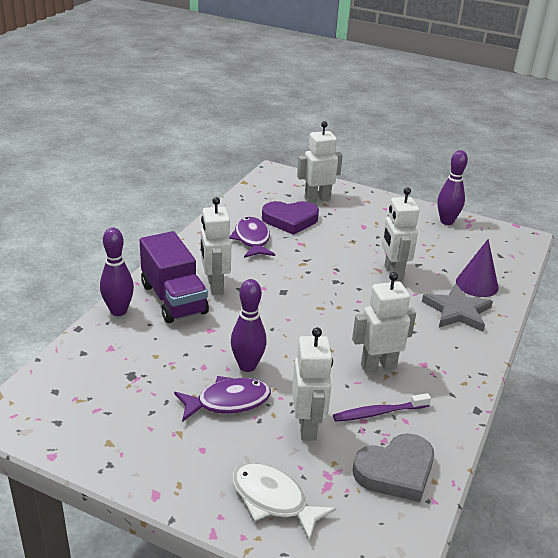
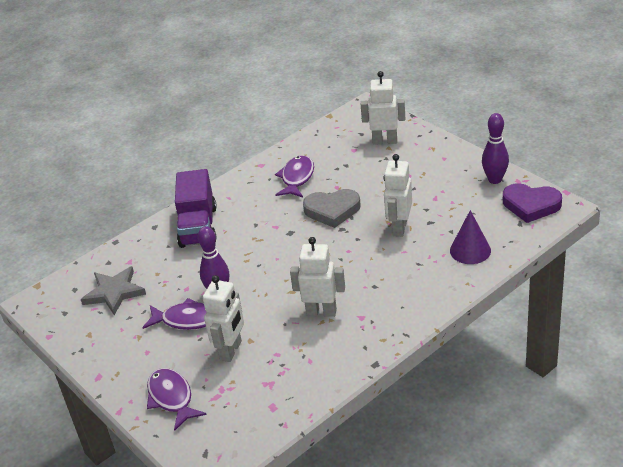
camera: 30 degrees right, 5 degrees up
(118, 311) = (151, 231): purple bowling pin -> none
(214, 286) = (237, 219): white robot -> none
(273, 500) = (172, 398): white fish -> purple fish
(290, 220) = (344, 162): purple heart -> purple heart (531, 205)
(379, 413) = (293, 350): purple toothbrush -> none
(396, 471) = (272, 398): grey heart -> grey heart (332, 210)
(457, 311) = (430, 274): grey star -> grey star (114, 292)

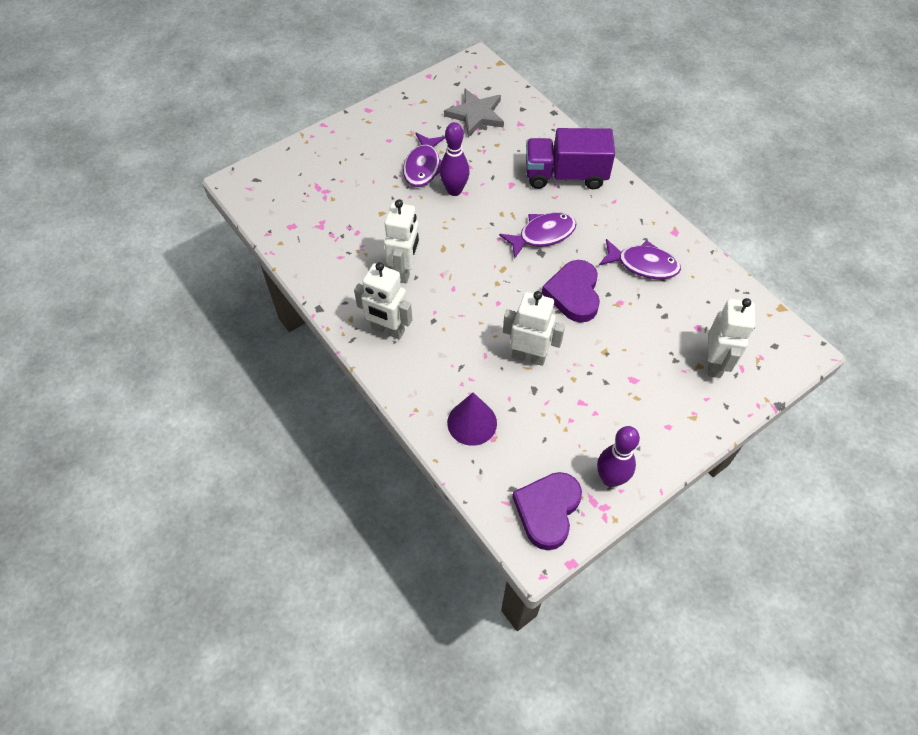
camera: 90 degrees right, 20 degrees up
(172, 398) = (326, 157): purple fish -> purple fish (542, 235)
(231, 350) = (371, 198): white robot -> white robot (388, 330)
(332, 210) = (573, 294): grey heart -> purple heart

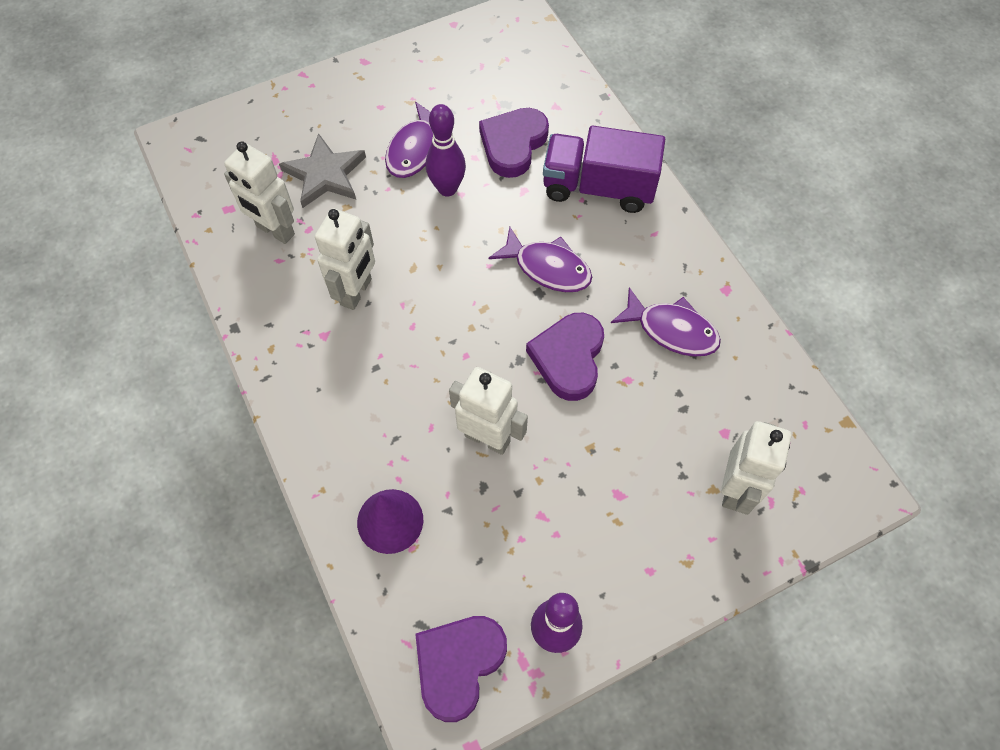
camera: 10 degrees right, 5 degrees up
(388, 330) = (314, 372): white robot -> white robot (275, 231)
(476, 115) = (501, 86): grey star -> grey star (325, 174)
(495, 154) = (513, 145): none -> purple heart
(542, 235) = (547, 268): purple fish -> purple fish turned 45 degrees clockwise

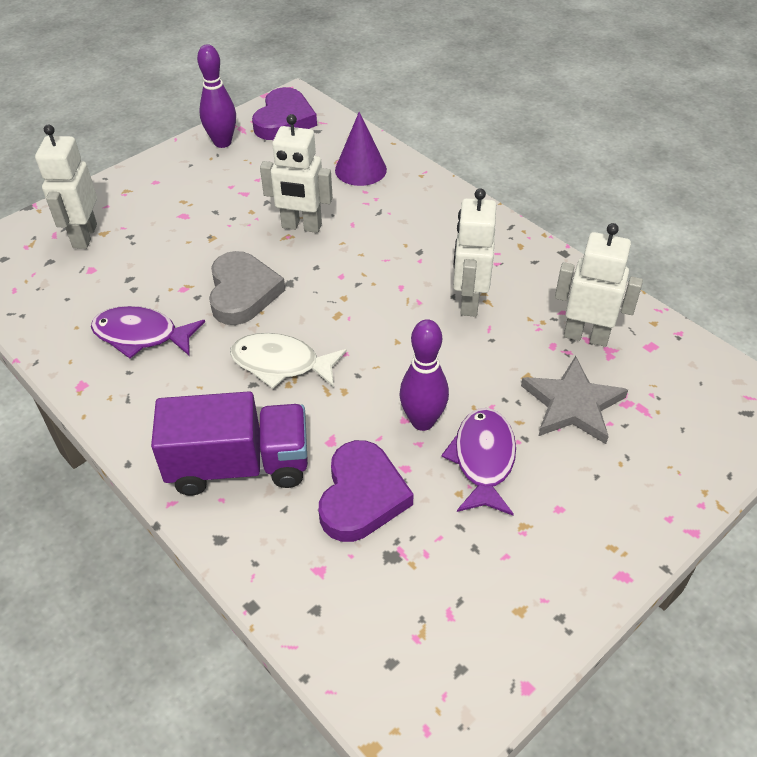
camera: 165 degrees right, 15 degrees down
(547, 268) = (281, 364): purple fish -> white fish
(568, 358) = (242, 292): purple heart -> grey heart

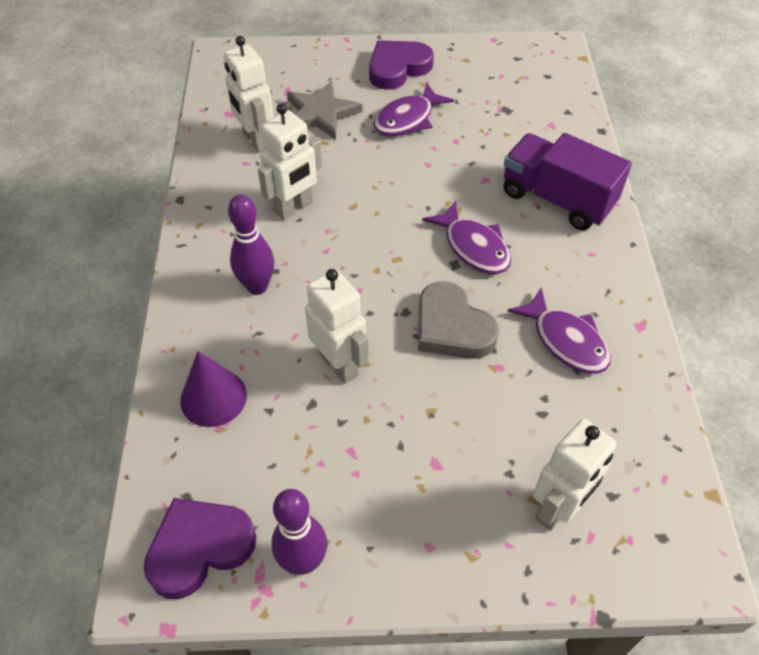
camera: 140 degrees left, 5 degrees up
(242, 292) = (452, 327): grey heart -> grey heart turned 75 degrees counterclockwise
(281, 364) = (473, 247): white fish -> purple fish
(362, 496) = (496, 142): purple heart -> purple heart (398, 68)
(422, 421) = (418, 156): purple bowling pin -> purple bowling pin (257, 286)

